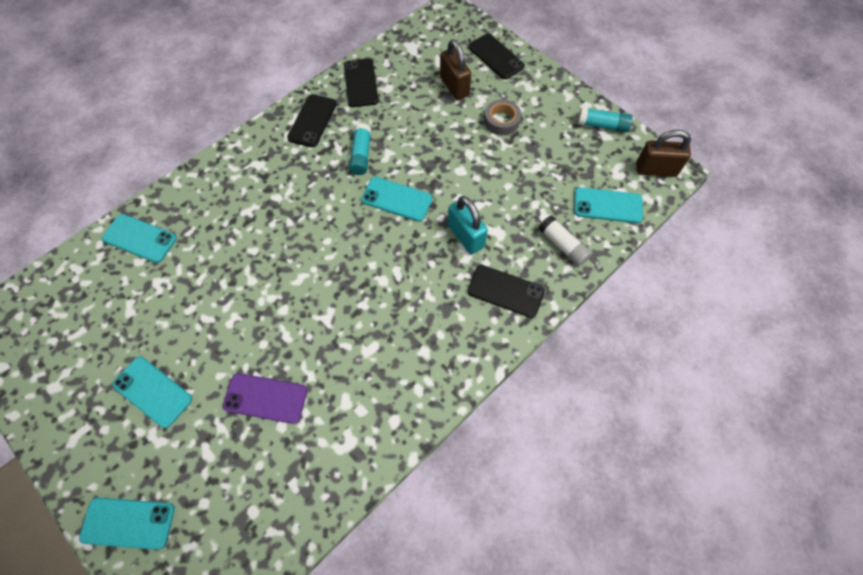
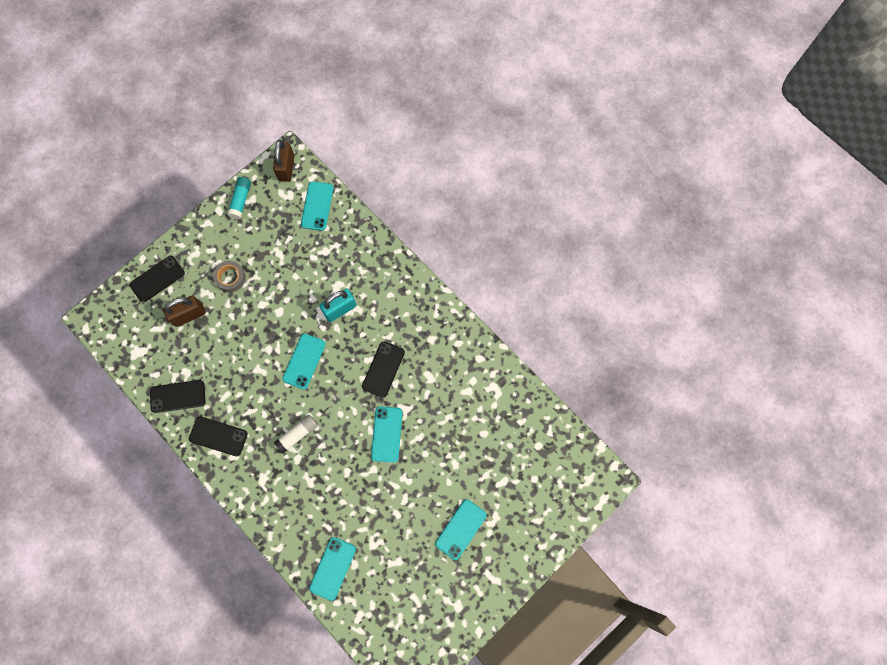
camera: 90 degrees left, 10 degrees up
(128, 523) = (547, 527): turquoise phone -> turquoise phone (386, 434)
(265, 398) = (465, 446): purple phone -> none
(361, 155) = (258, 392): turquoise glue stick -> none
(505, 291) = (386, 283): black phone -> black phone (383, 369)
(563, 245) = (350, 241): white glue stick -> white glue stick (297, 434)

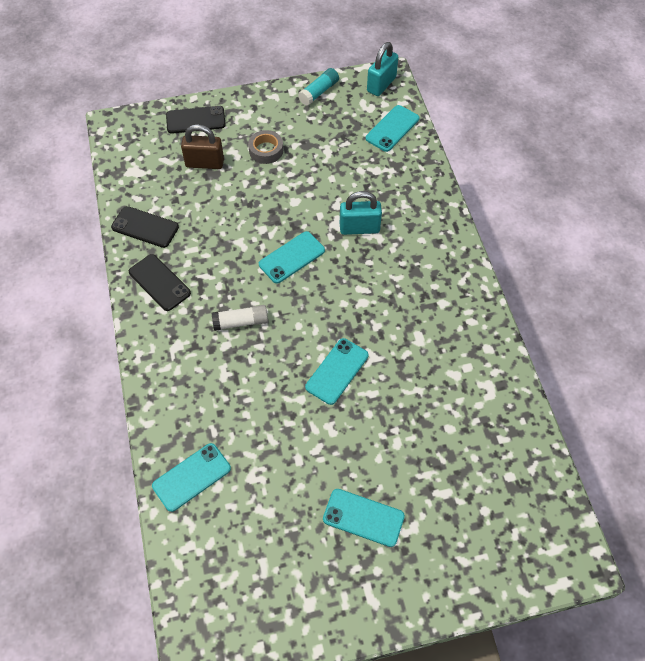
camera: 30 degrees right, 15 degrees down
(286, 168) = (381, 84): brown padlock -> turquoise padlock
(383, 369) = (371, 306): black phone -> none
(461, 529) = (363, 517): turquoise phone -> turquoise phone turned 45 degrees clockwise

